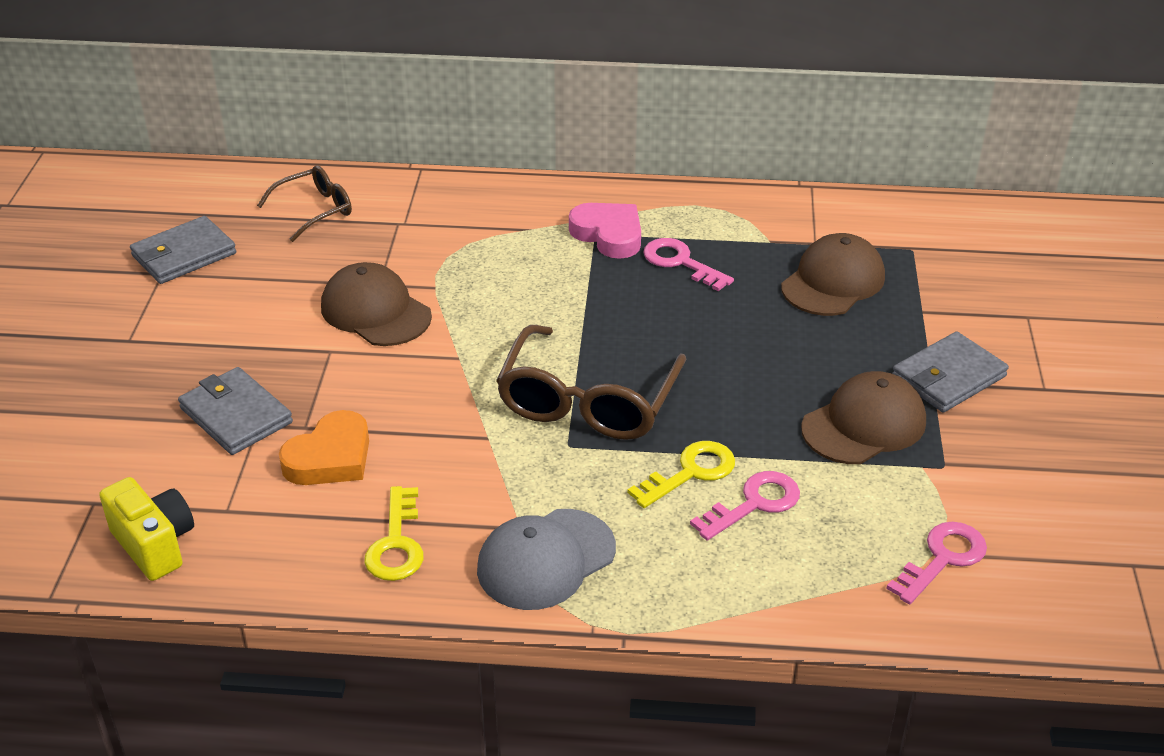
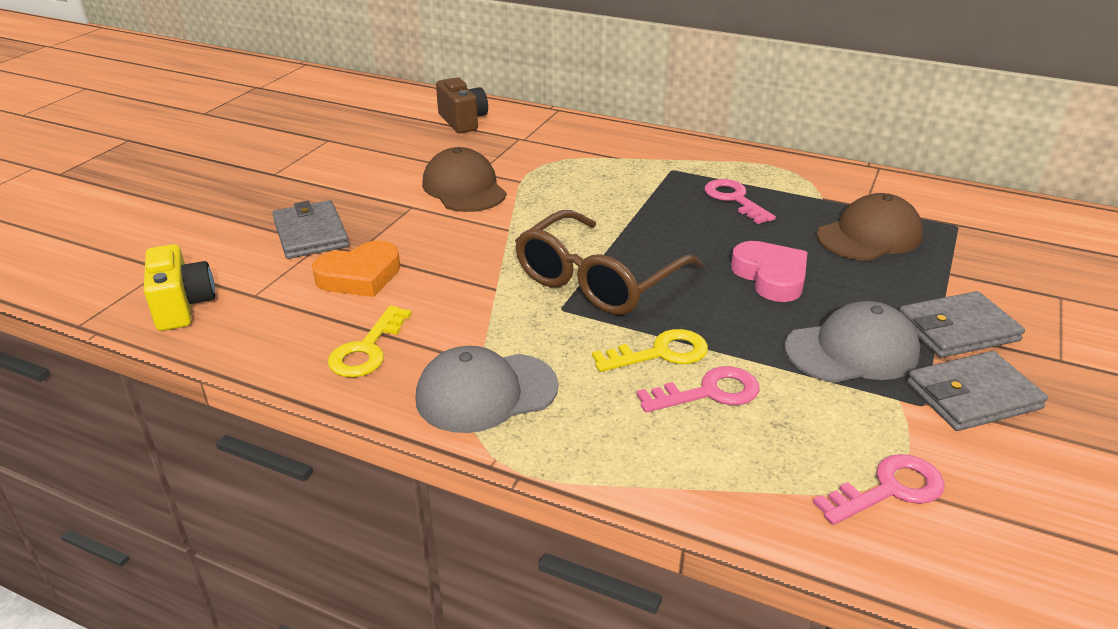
camera: 20 degrees right, 5 degrees down
(184, 255) = (351, 132): grey wallet -> grey wallet (973, 396)
(315, 210) = (463, 121): brown glasses -> brown camera
(608, 235) = (682, 171): pink heart -> pink heart (771, 276)
(864, 424) = (852, 351): brown cap -> grey cap

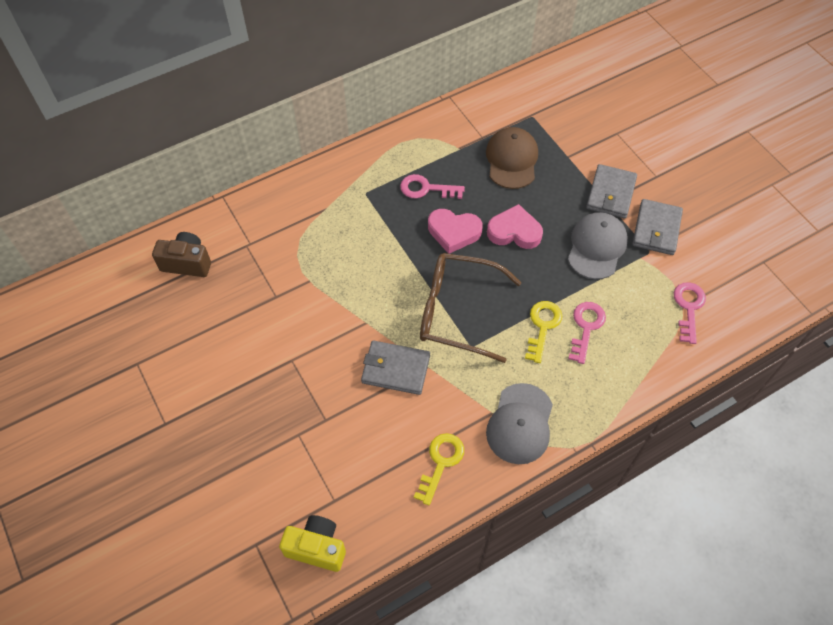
camera: 55 degrees left, 25 degrees up
(310, 234) = (280, 436): grey wallet -> grey wallet (395, 369)
(360, 276) = (358, 431): orange heart -> none
(367, 349) = (441, 462): yellow key -> yellow key turned 120 degrees counterclockwise
(464, 188) = (292, 317): brown cap -> none
(598, 280) = (457, 311): brown glasses -> brown glasses turned 120 degrees clockwise
(704, 237) = (453, 232): none -> pink heart

